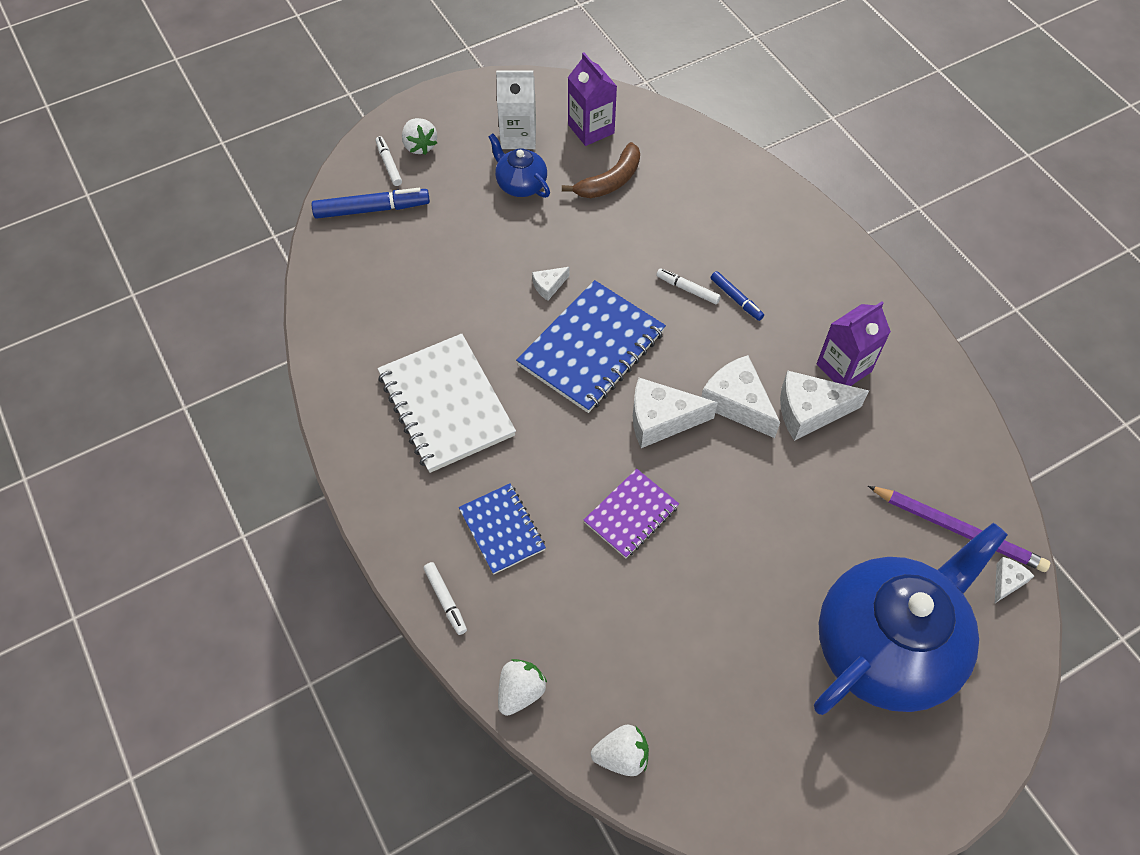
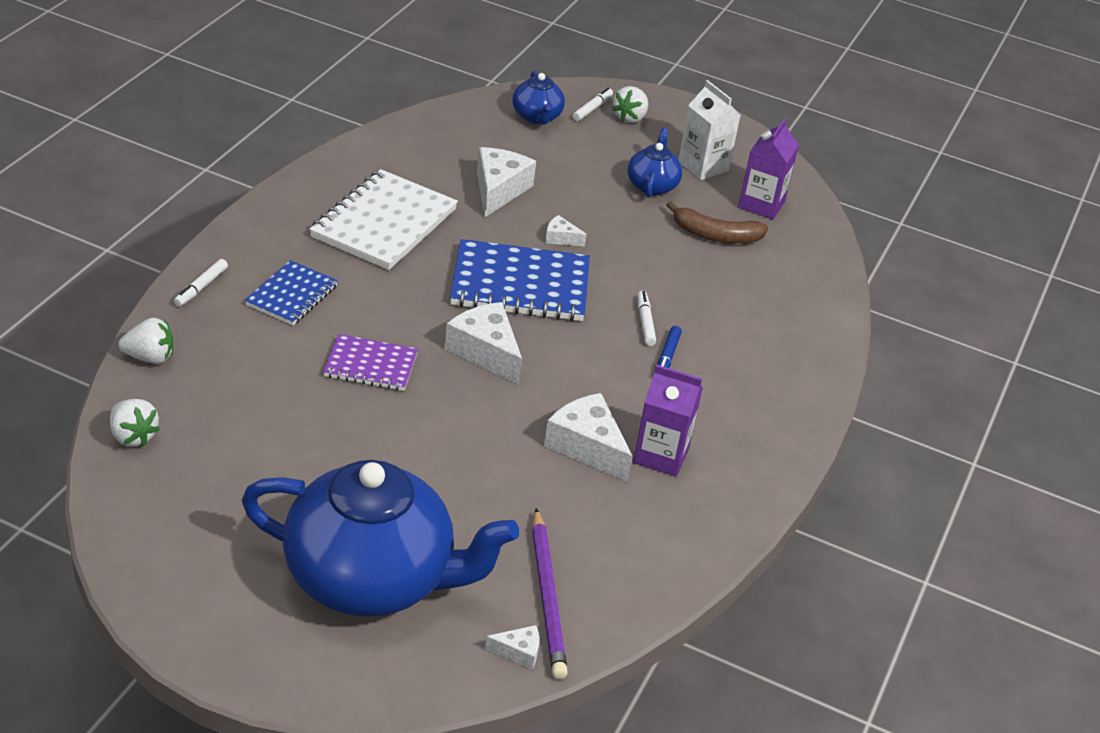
camera: 50 degrees right, 20 degrees down
(372, 209) = (537, 117): blue marker -> blue teapot
(737, 403) = (550, 394): white cheese -> white cheese (499, 190)

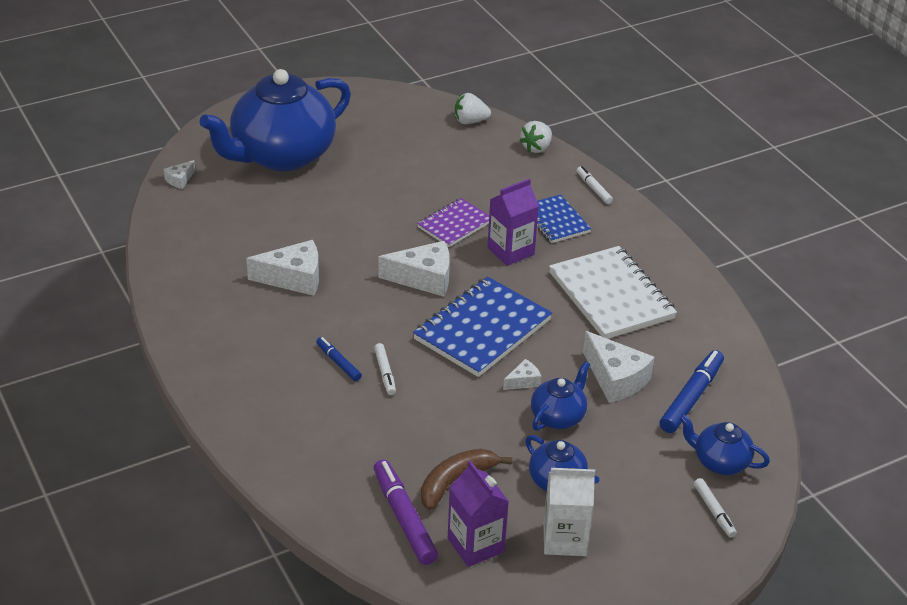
camera: 130 degrees right, 0 degrees up
(477, 146) = (691, 397): none -> blue marker
(548, 597) = (201, 206): purple pencil -> none
(581, 206) = (558, 416): none -> blue teapot
(630, 117) = (682, 532): white strawberry -> none
(645, 322) = (385, 373): white marker -> white marker turned 45 degrees clockwise
(661, 455) = (253, 306): purple carton -> purple carton (510, 251)
(782, 247) = (404, 518): none -> purple marker

